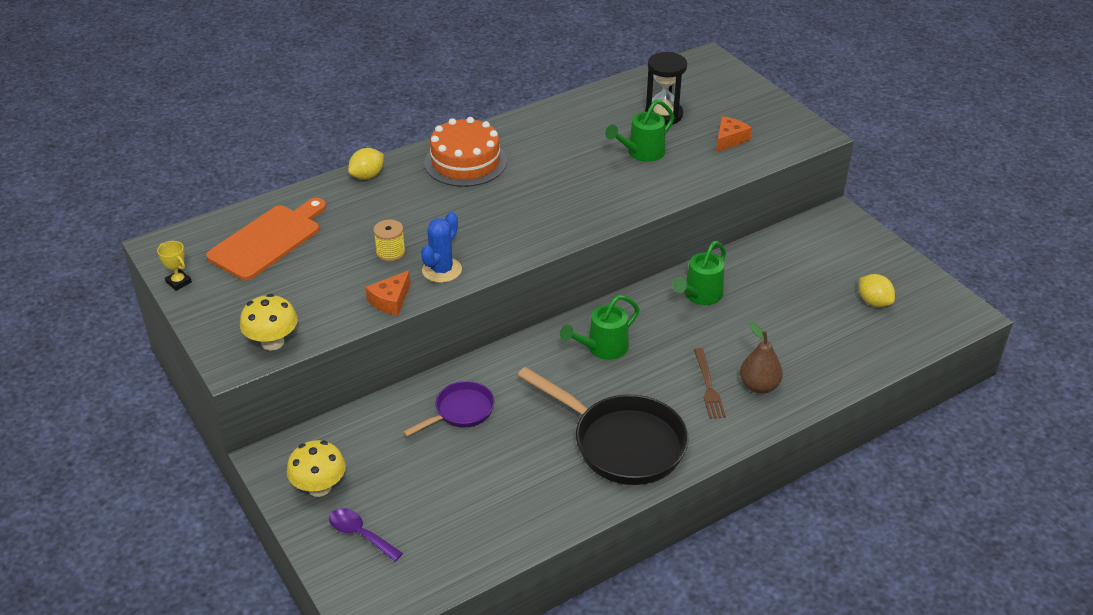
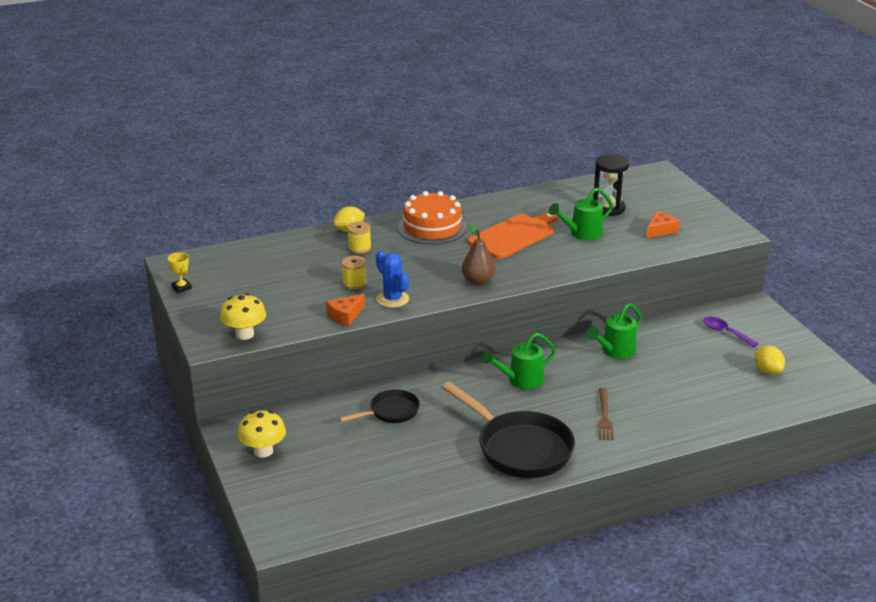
camera: 10 degrees right, 10 degrees down
(268, 240) = (258, 266): orange cutting board -> orange cutting board (513, 235)
(360, 534) = (287, 486): purple spoon -> purple spoon (725, 332)
(385, 201) = (359, 248): none -> yellow spool
(442, 270) = (392, 299): blue cactus -> blue cactus turned 75 degrees counterclockwise
(460, 411) = (390, 412): purple pan -> black pan
(759, 386) = (648, 421): brown pear -> brown pear (478, 281)

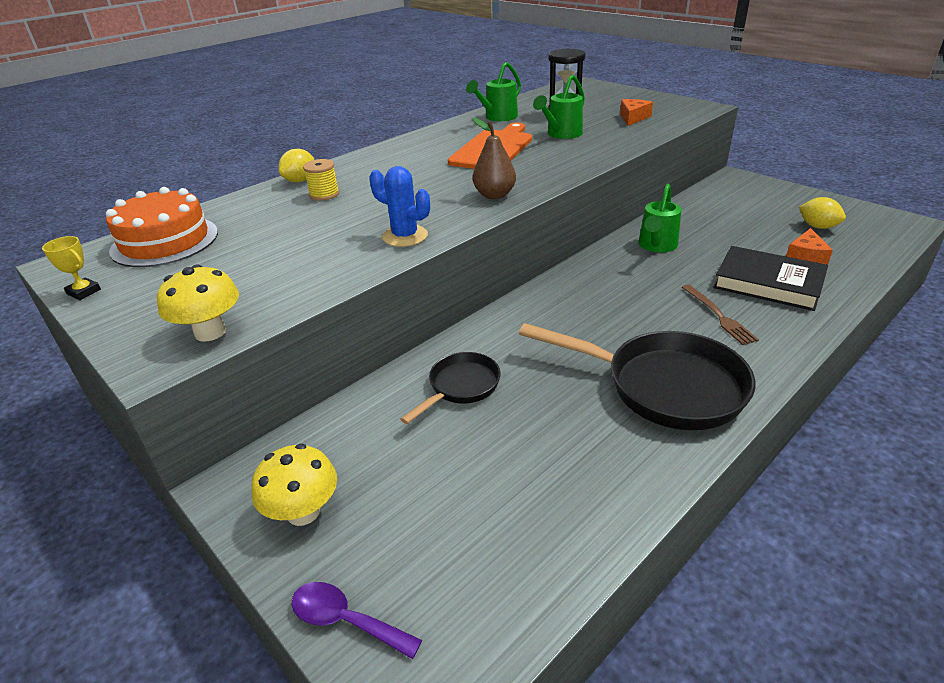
camera: 20 degrees left, 5 degrees up
(345, 315) = (354, 270): orange cheese -> orange cheese (805, 256)
(354, 283) = (341, 230): yellow spool -> none
(432, 227) = (397, 160): orange cake -> orange cake (165, 241)
(520, 380) = (588, 302): green watering can -> green watering can (497, 117)
(669, 404) = (768, 283): none -> black book
(725, 332) = (738, 204): purple spoon -> purple spoon (345, 620)

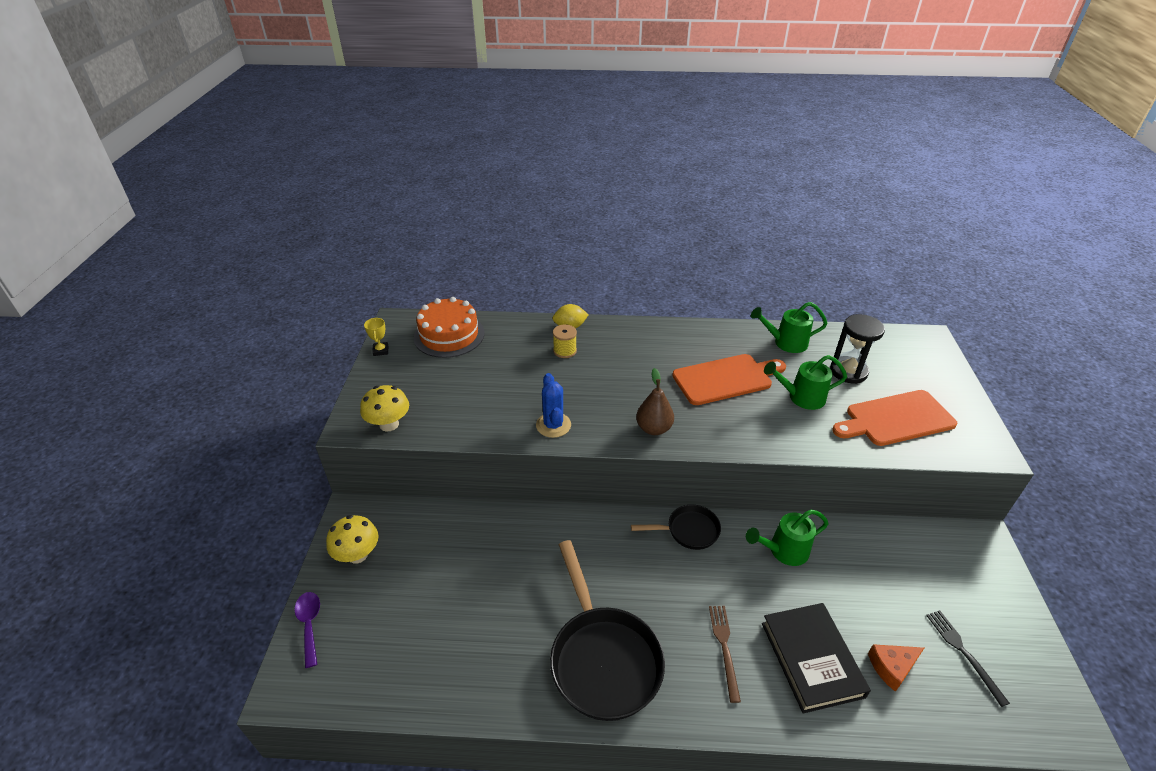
camera: 45 degrees right, 5 degrees up
(460, 387) = (504, 549): black pan -> black pan (688, 531)
(633, 118) = (896, 419): orange cheese -> orange cutting board
(719, 316) = (724, 647): brown fork -> brown fork turned 150 degrees clockwise
(817, 227) = (963, 653): yellow lemon -> black fork

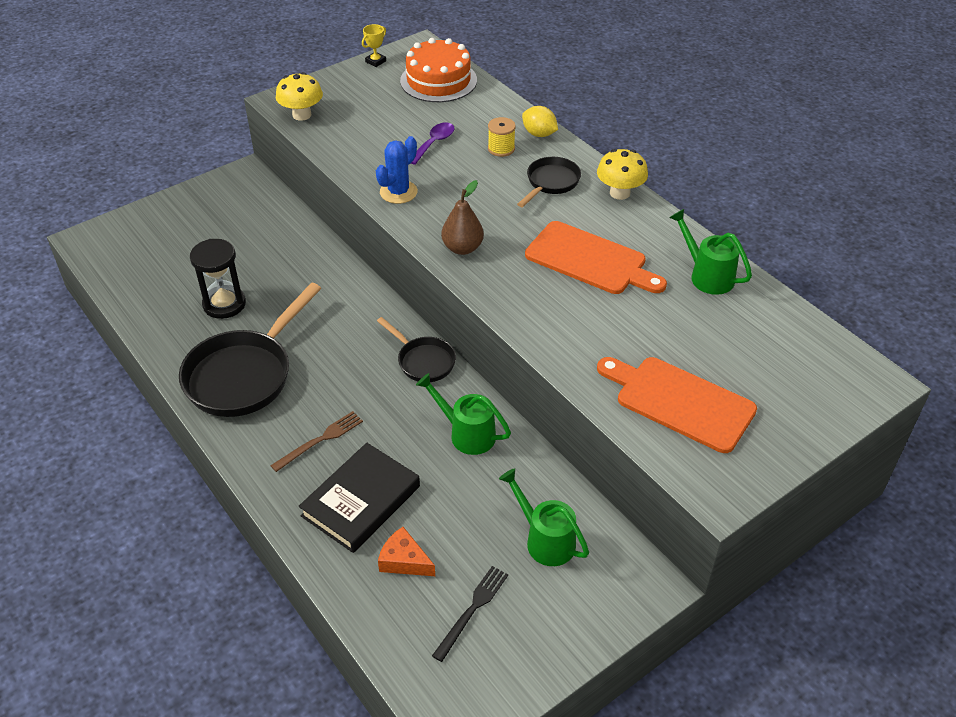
camera: 50 degrees right, 5 degrees up
(309, 624) = (138, 218): purple spoon -> purple spoon (434, 143)
(358, 554) = (212, 201): yellow mushroom -> yellow mushroom (619, 193)
(628, 351) = (550, 183): none -> black pan
(801, 397) = (627, 321): green watering can -> green watering can (544, 539)
(848, 372) = (717, 339): black hourglass -> black hourglass (224, 304)

